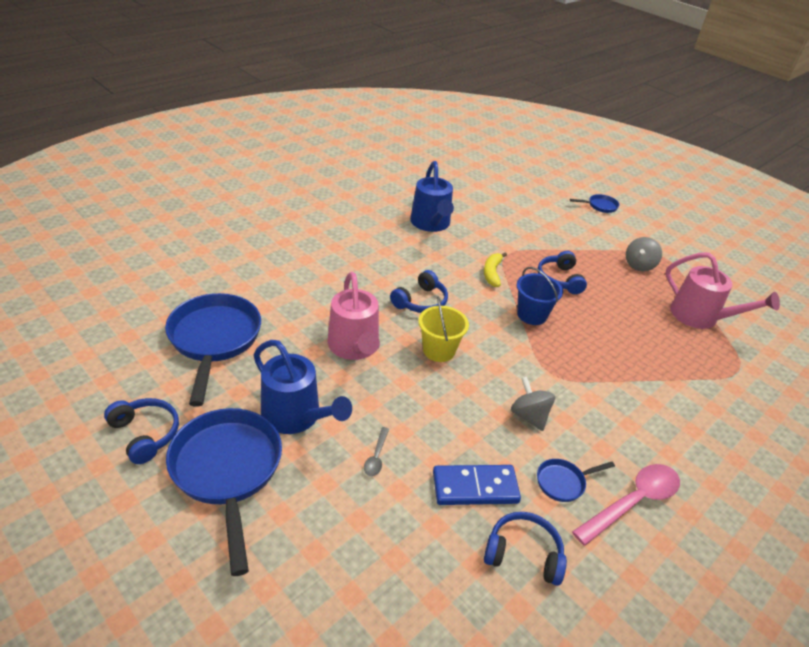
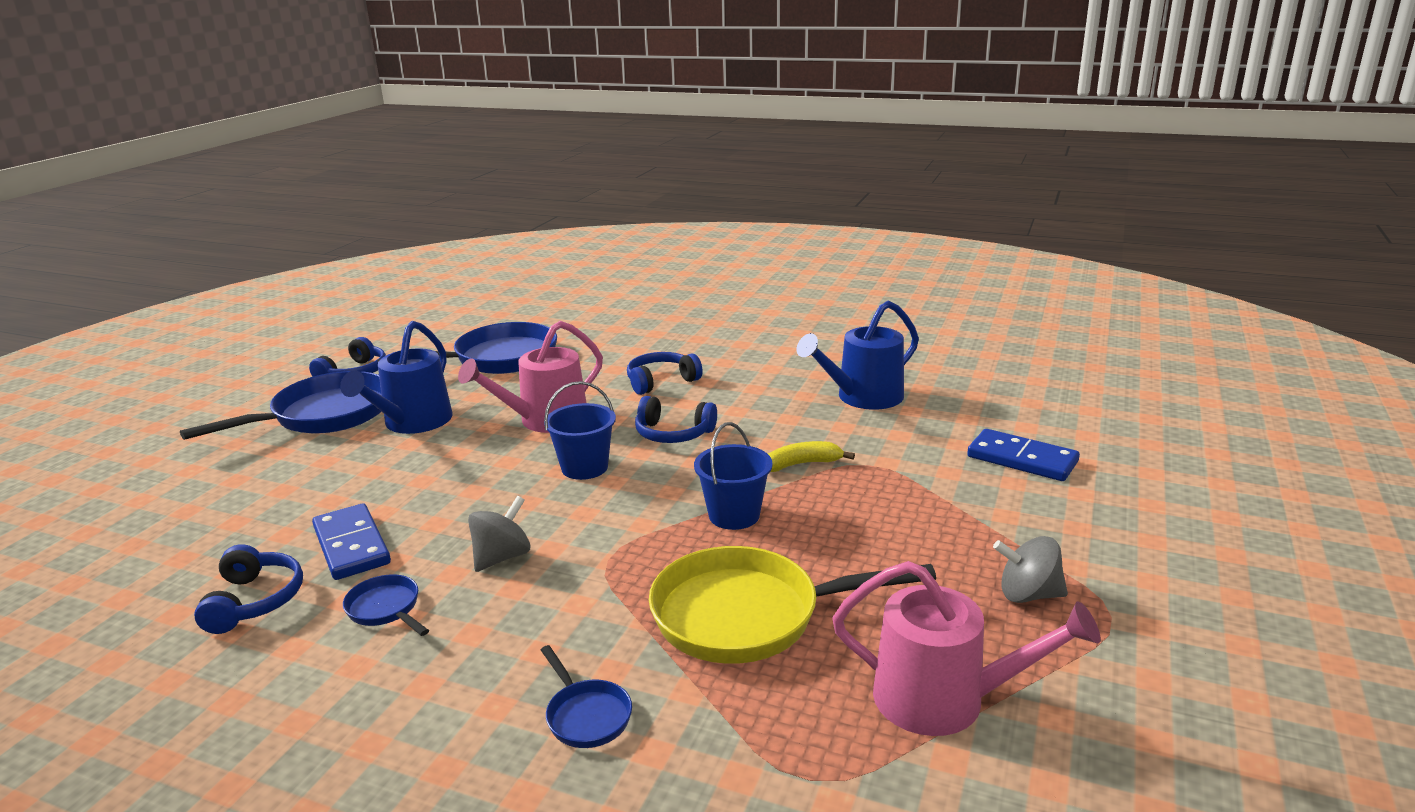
camera: 70 degrees right, 15 degrees down
(376, 457) = (374, 476): grey spoon -> none
(439, 350) = (584, 467): yellow bucket -> blue bucket
(531, 214) = (1022, 459): none -> blue domino
(559, 279) = (861, 520): blue headphones -> blue headphones (661, 381)
(600, 206) = (1178, 517): blue pan -> blue pan (586, 715)
(625, 344) = (748, 615): none -> yellow pan
(633, 502) = (371, 679): pink spoon -> none
(700, 317) = (943, 700): pink watering can -> pink watering can turned 90 degrees counterclockwise

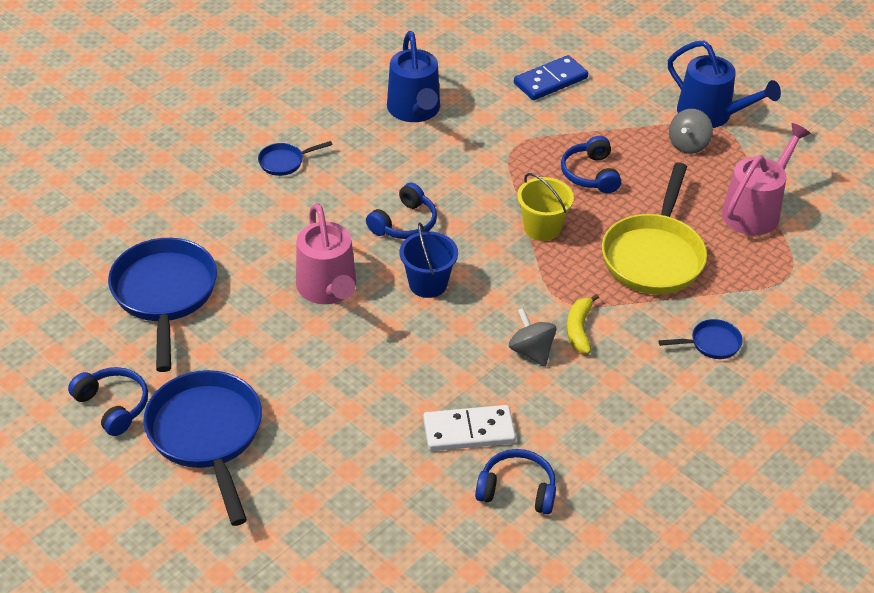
camera: 70 degrees left, 20 degrees up
(351, 546) = (469, 431): blue domino -> white domino
(386, 609) = (564, 418): blue pan -> blue pan (284, 162)
(413, 422) = (271, 374): blue watering can -> blue watering can (710, 114)
(661, 381) = (302, 204): blue headphones -> blue headphones (590, 174)
(734, 515) = (542, 228): blue bucket -> yellow bucket
(802, 464) = (494, 175): yellow banana -> yellow banana (579, 329)

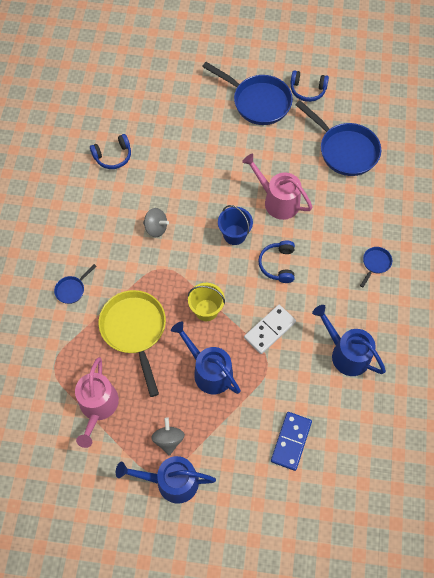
camera: 145 degrees right, 20 degrees up
(469, 431) = (153, 170): white domino -> white domino (269, 330)
(579, 329) = (142, 256): yellow banana -> none
(590, 174) = (209, 371): blue headphones -> blue watering can

